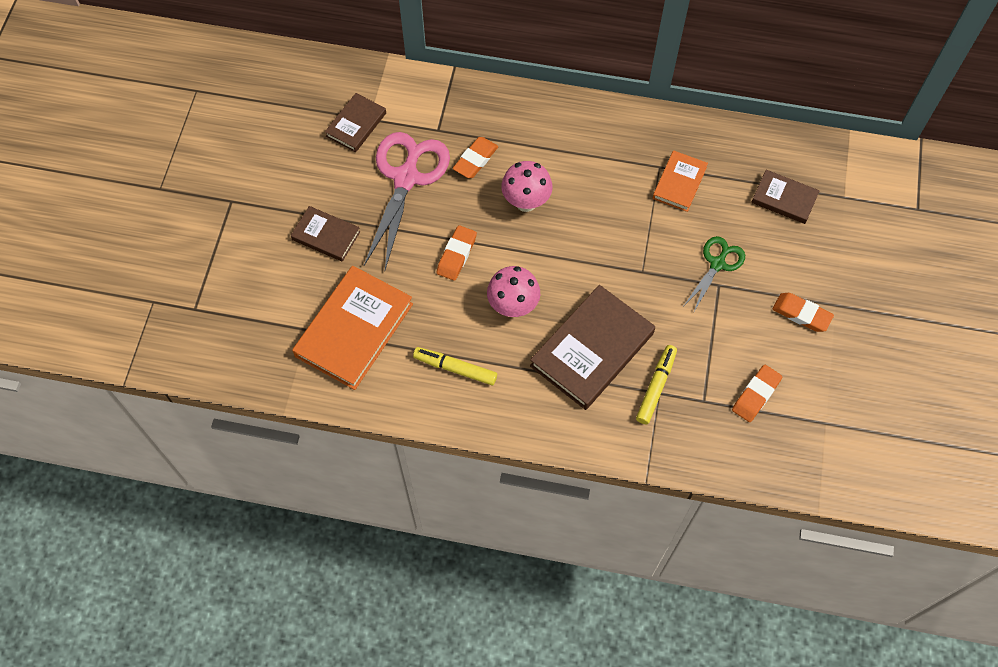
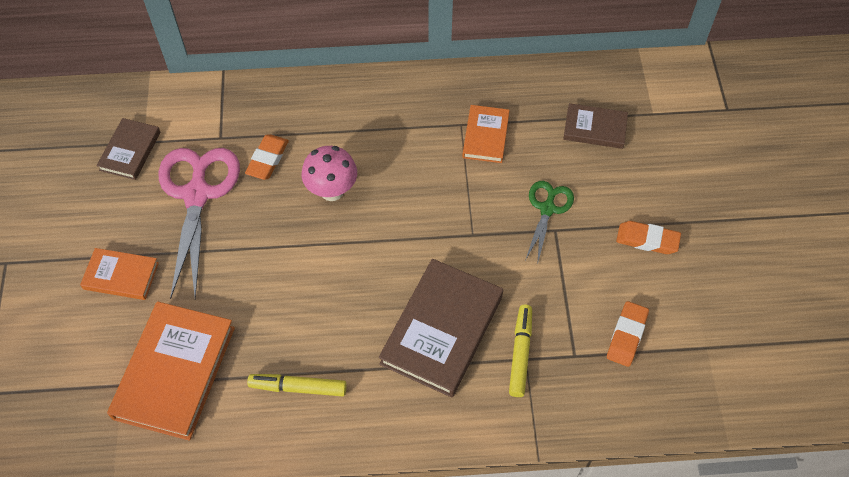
camera: 15 degrees left, 5 degrees down
(326, 235) = (121, 276): brown book -> orange book
(456, 255) = (270, 263): orange eraser -> none
(513, 306) = (345, 304): pink mushroom -> none

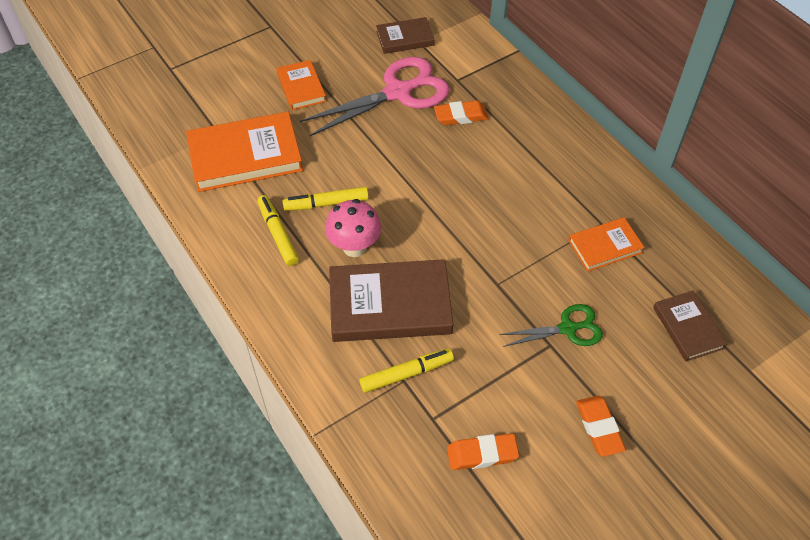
camera: 60 degrees right, 5 degrees down
(290, 326) = (326, 203): none -> yellow marker
(332, 191) = (464, 169): pink mushroom -> pink mushroom (354, 247)

